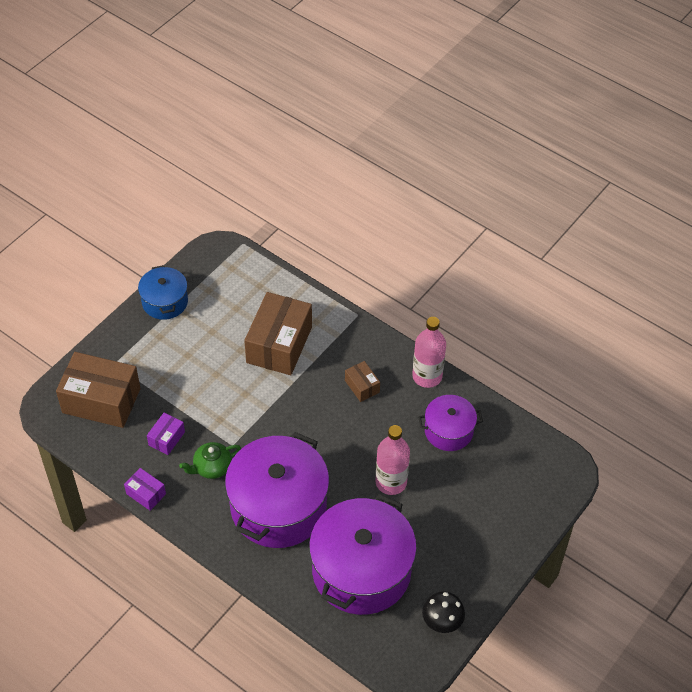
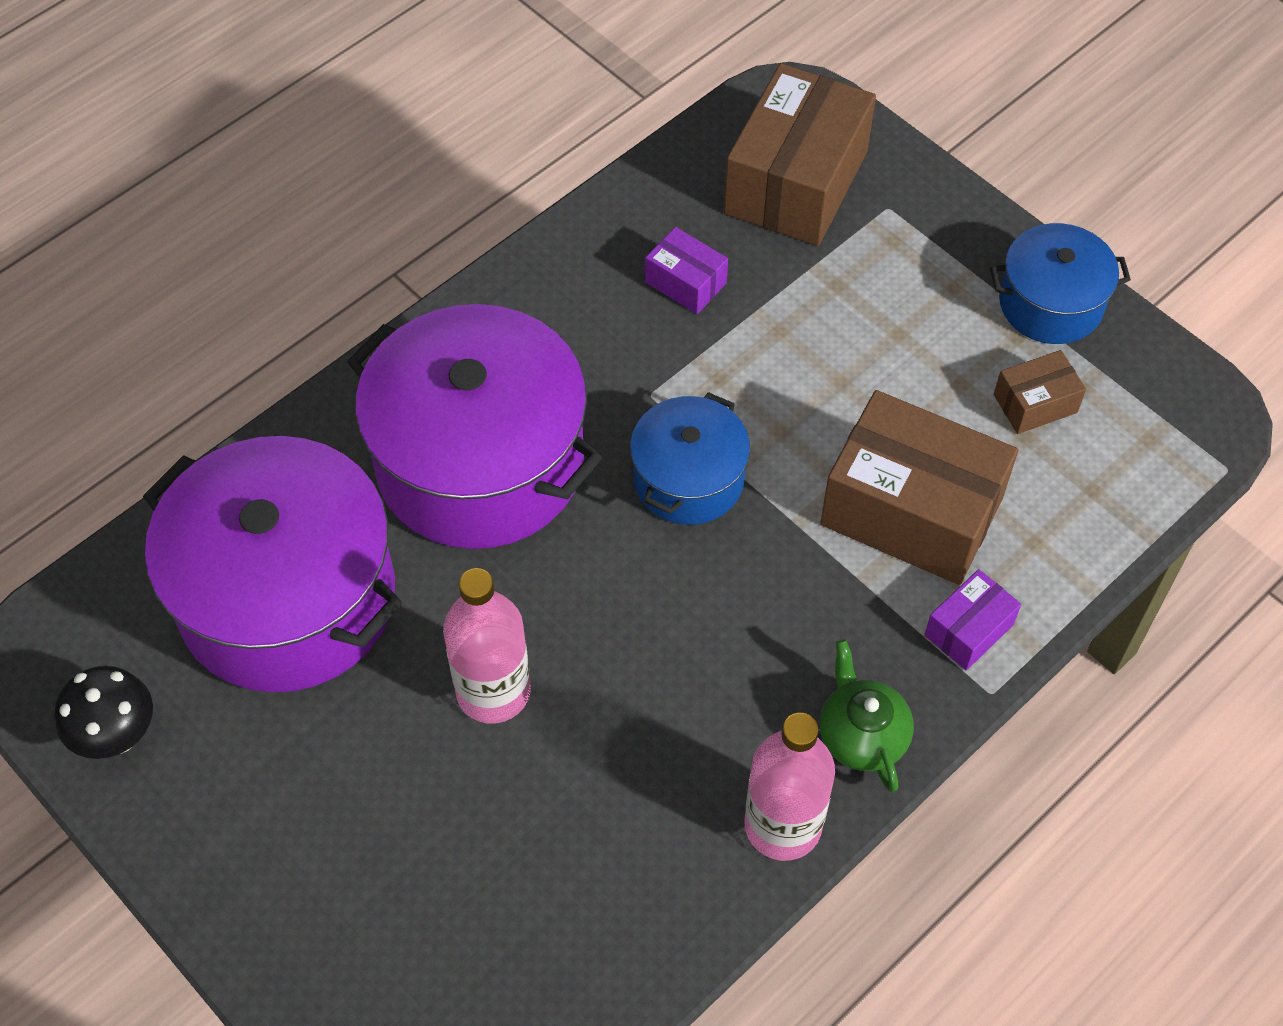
camera: 100 degrees right, 5 degrees up
(146, 494) = (560, 241): purple box -> purple box (969, 630)
(212, 467) = (600, 354): green teapot -> green teapot (861, 735)
(275, 425) = (688, 479): none -> blue pot
(362, 386) = (770, 670): brown box -> brown box (1035, 403)
(448, 431) = (611, 846): purple pot -> none

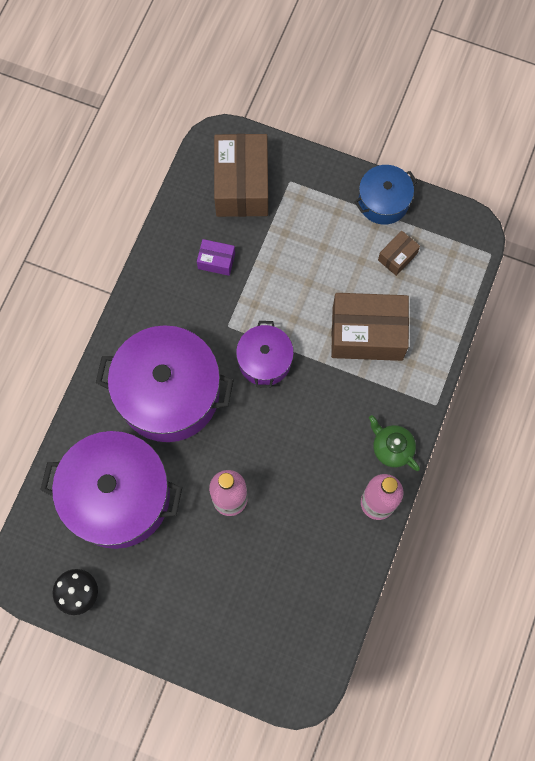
camera: 25 degrees left, 15 degrees up
(688, 479) = (264, 360): blue pot -> purple pot
(969, 630) = (415, 380): purple box -> none

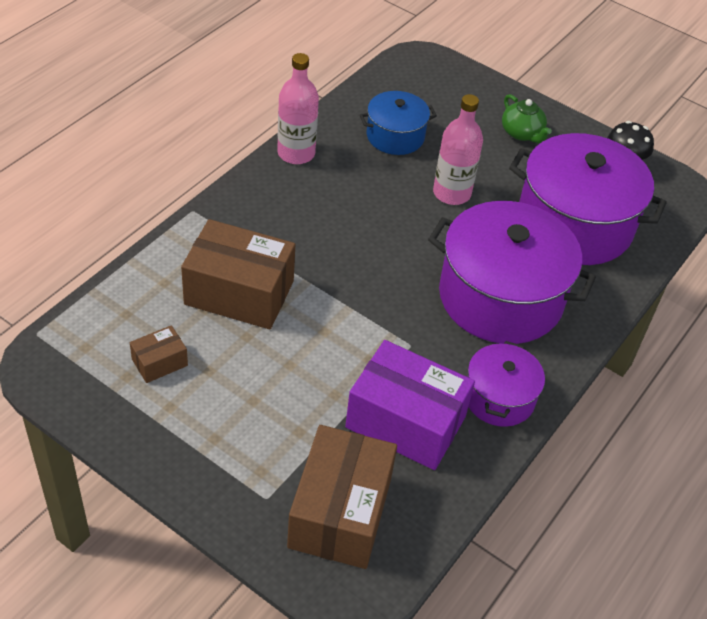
camera: 170 degrees left, 25 degrees down
(216, 261) = (405, 422): purple box -> purple box, size x2.13
(264, 360) = (375, 299): purple pot -> purple pot (499, 398)
(383, 202) = (144, 433): blue pot -> blue pot (395, 136)
(391, 448) = (260, 189): green teapot -> green teapot (522, 133)

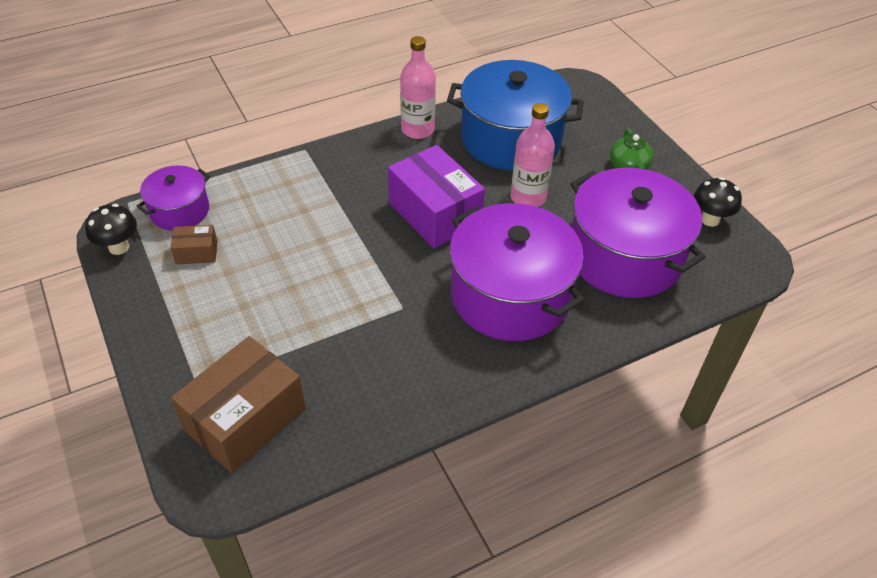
camera: 30 degrees right, 0 degrees up
(66, 387) = (119, 247): none -> black mushroom
(239, 293) = (294, 221): brown box -> none
(395, 136) = (511, 139): blue pot -> blue pot, size x1.89
(405, 422) = (352, 368): purple box -> purple box (434, 213)
(499, 398) = (448, 378): purple pot -> purple pot (180, 210)

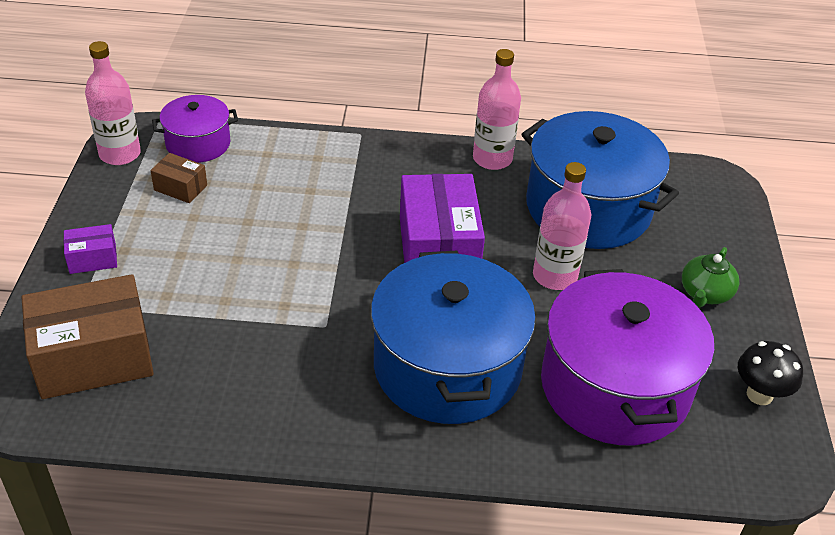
camera: 30 degrees right, 5 degrees down
(119, 247) = (120, 154): black mushroom -> pink bottle
(173, 343) = (93, 259): none -> purple box
(510, 295) = (447, 367): purple pot -> blue pot

